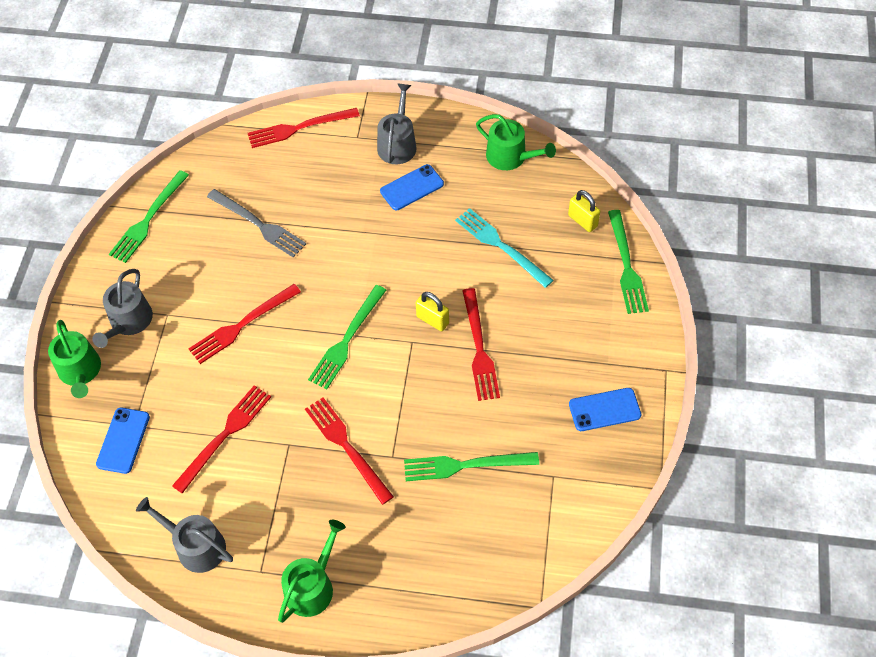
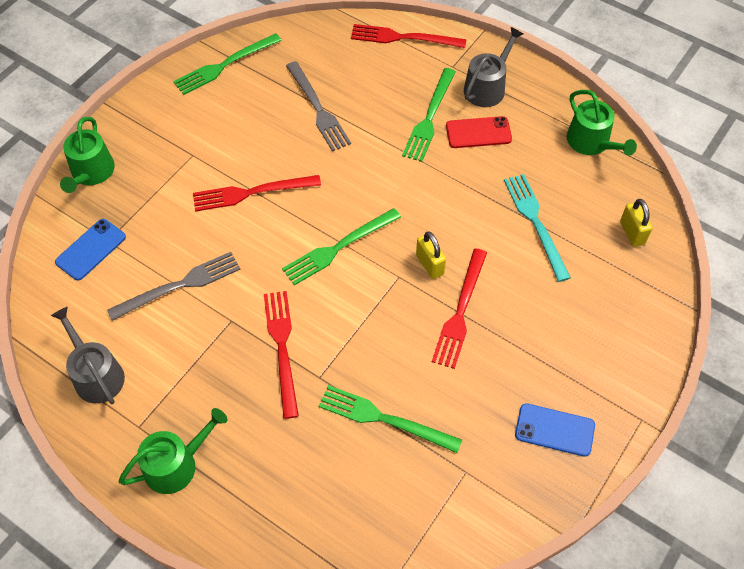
camera: 25 degrees right, 0 degrees up
(128, 322) = (156, 147): grey watering can -> none
(225, 435) = (179, 286): red fork -> grey fork
(412, 187) = (478, 132): blue phone -> red phone
(626, 265) = (654, 295): green fork -> green fork (429, 117)

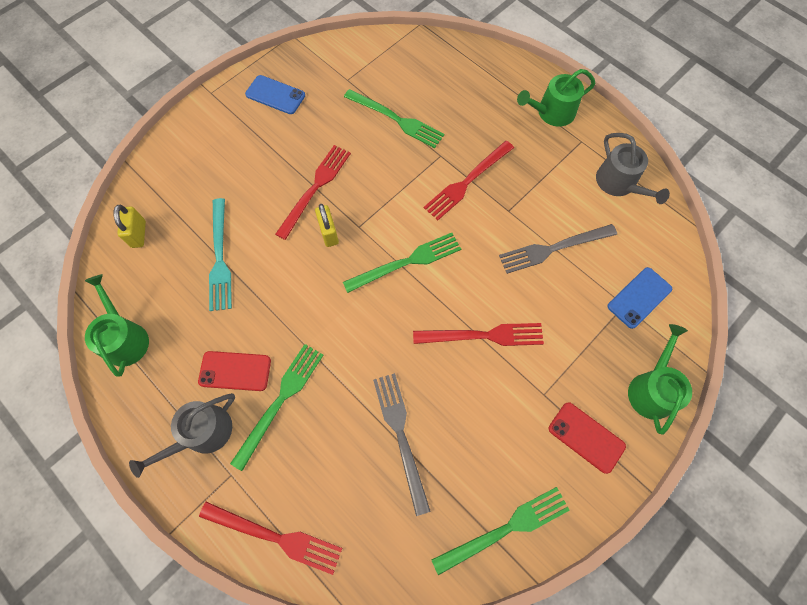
camera: 170 degrees left, 10 degrees up
(156, 130) = (586, 437): none -> red phone
(282, 348) = (467, 181): red fork -> red fork turned 45 degrees clockwise

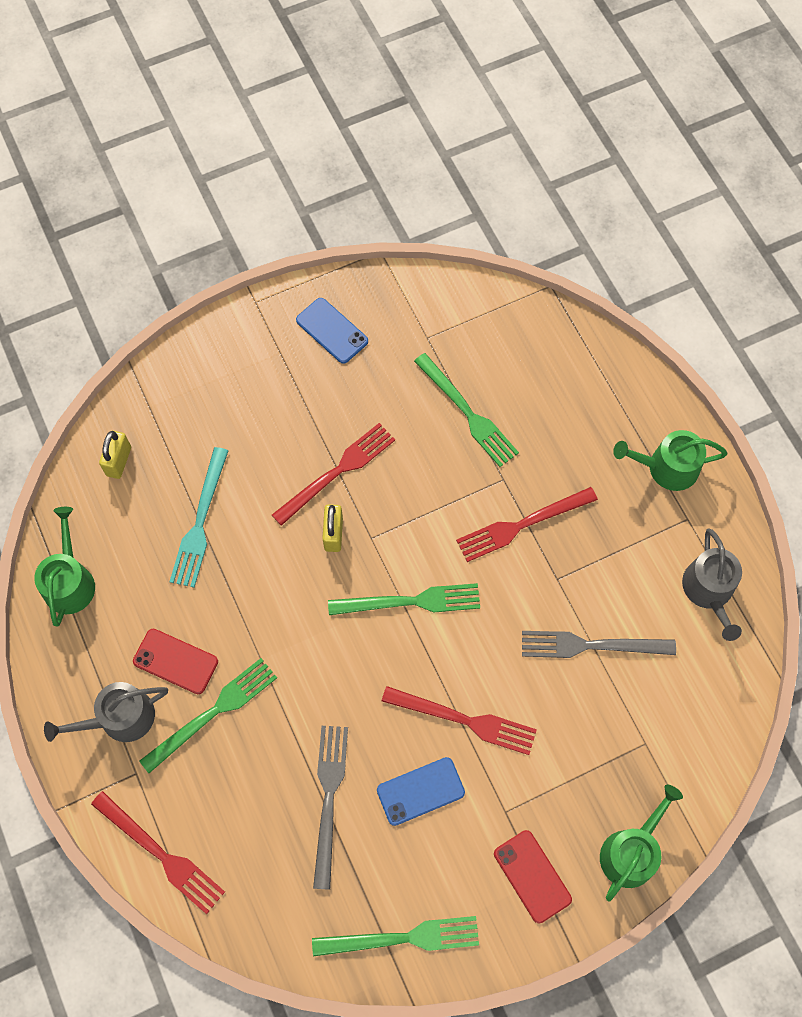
camera: 20 degrees right, 0 degrees up
(639, 297) = (667, 741): blue phone -> blue phone (420, 791)

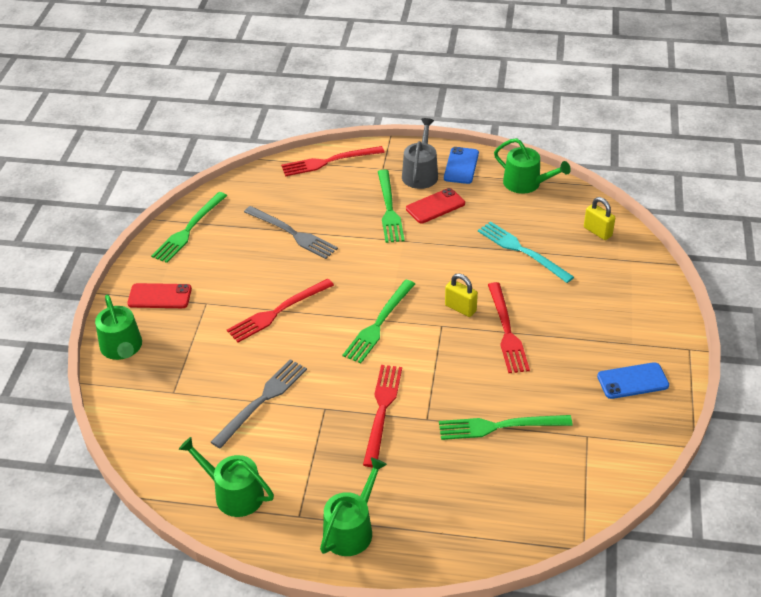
camera: 125 degrees right, 25 degrees down
(420, 791) = (257, 272): blue phone -> blue phone (461, 166)
(709, 591) = (233, 493): grey watering can -> green watering can

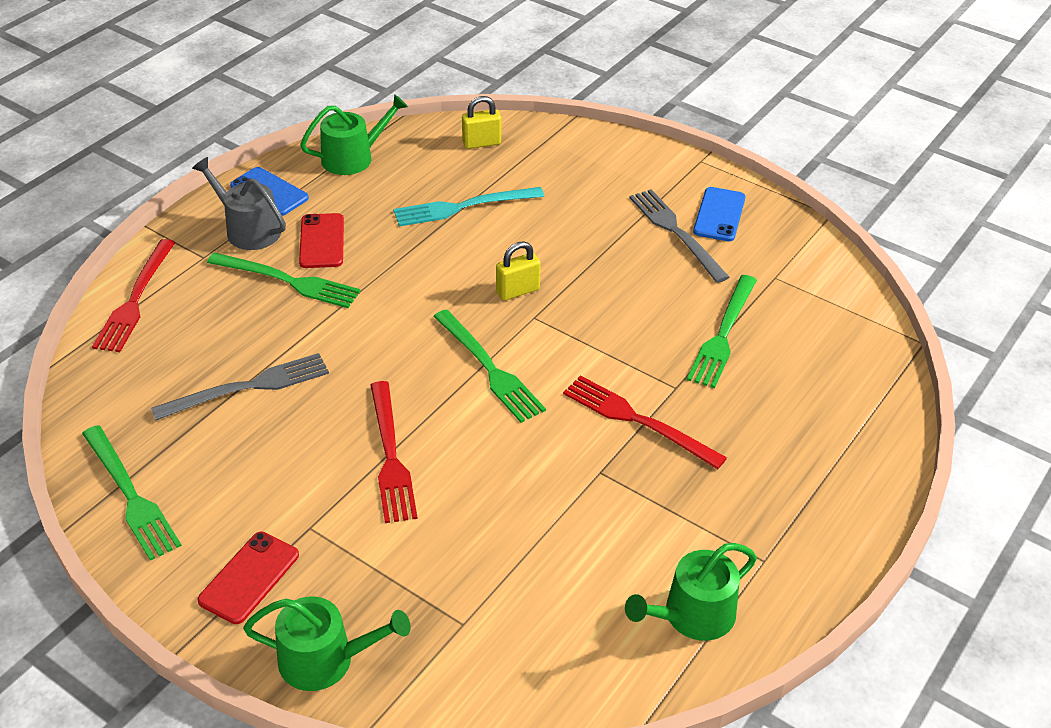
camera: 65 degrees left, 0 degrees up
(262, 401) = (546, 530): grey fork -> grey fork (676, 232)
(351, 529) = (808, 517): green watering can -> none
(506, 331) = (581, 270): red fork -> none

